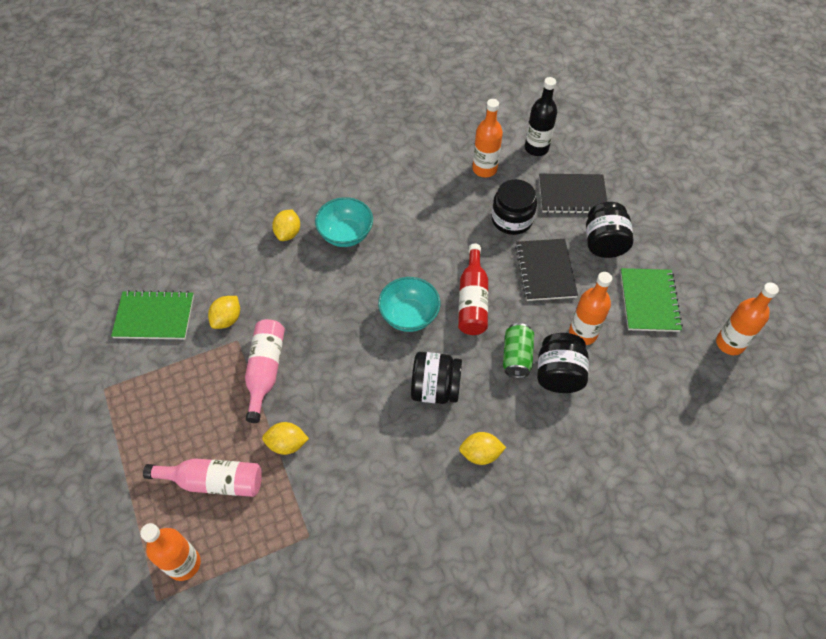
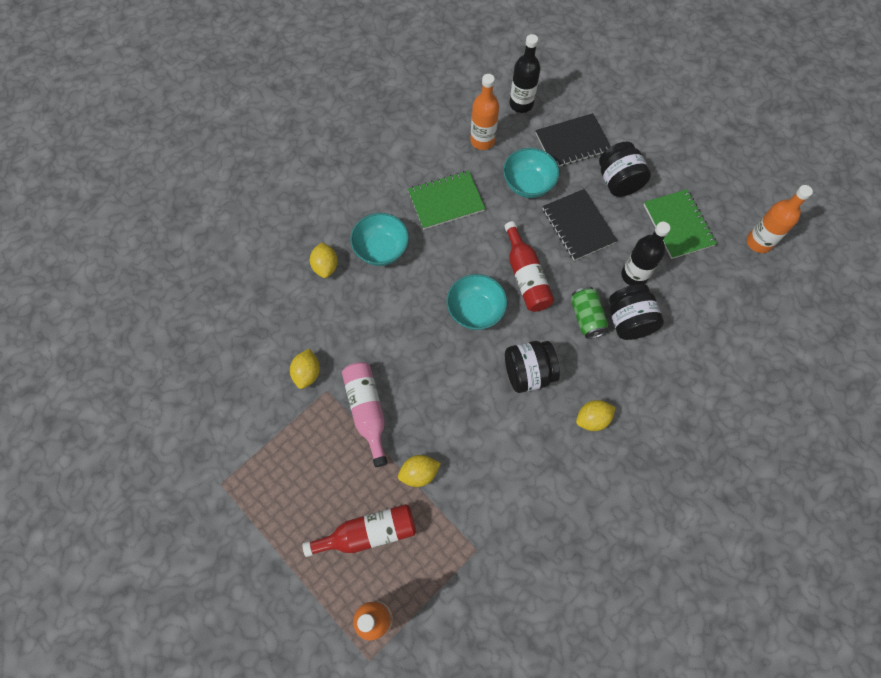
camera: 20 degrees left, 10 degrees up
(154, 317) = (235, 395): green notebook -> green notebook (446, 201)
(213, 481) = (368, 533): pink bottle -> red bottle
(512, 219) = (528, 184): black jar -> turquoise bowl
(582, 333) = (634, 275): orange bottle -> black bottle

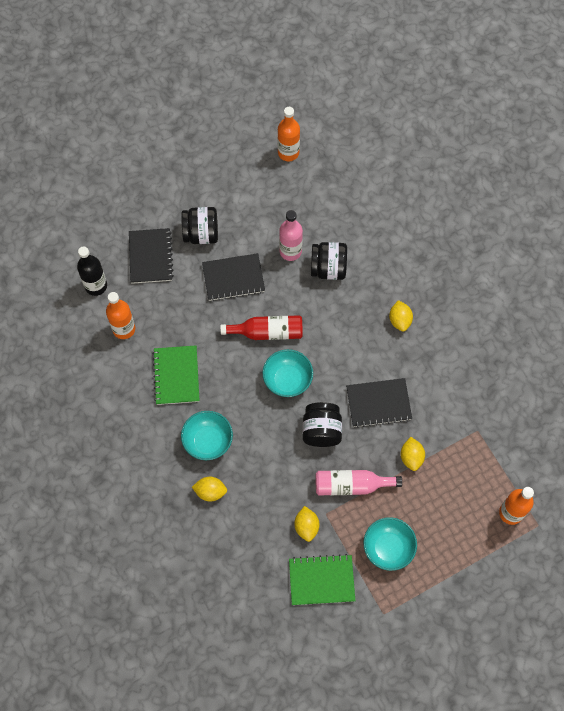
camera: 75 degrees left, 0 degrees up
(307, 373) = (306, 526): yellow lemon -> yellow lemon turned 60 degrees clockwise
(368, 533) = (448, 505): red bottle -> none
(477, 418) = (378, 403): none -> black notebook
(528, 184) = (181, 304): turquoise bowl -> turquoise bowl (388, 548)
(528, 373) = (351, 355): black jar -> black jar (321, 430)
(586, 317) = (316, 298): green can -> none
(634, 275) = (290, 251): black bottle -> pink bottle
(678, 225) = (255, 204): green notebook -> green notebook (321, 580)

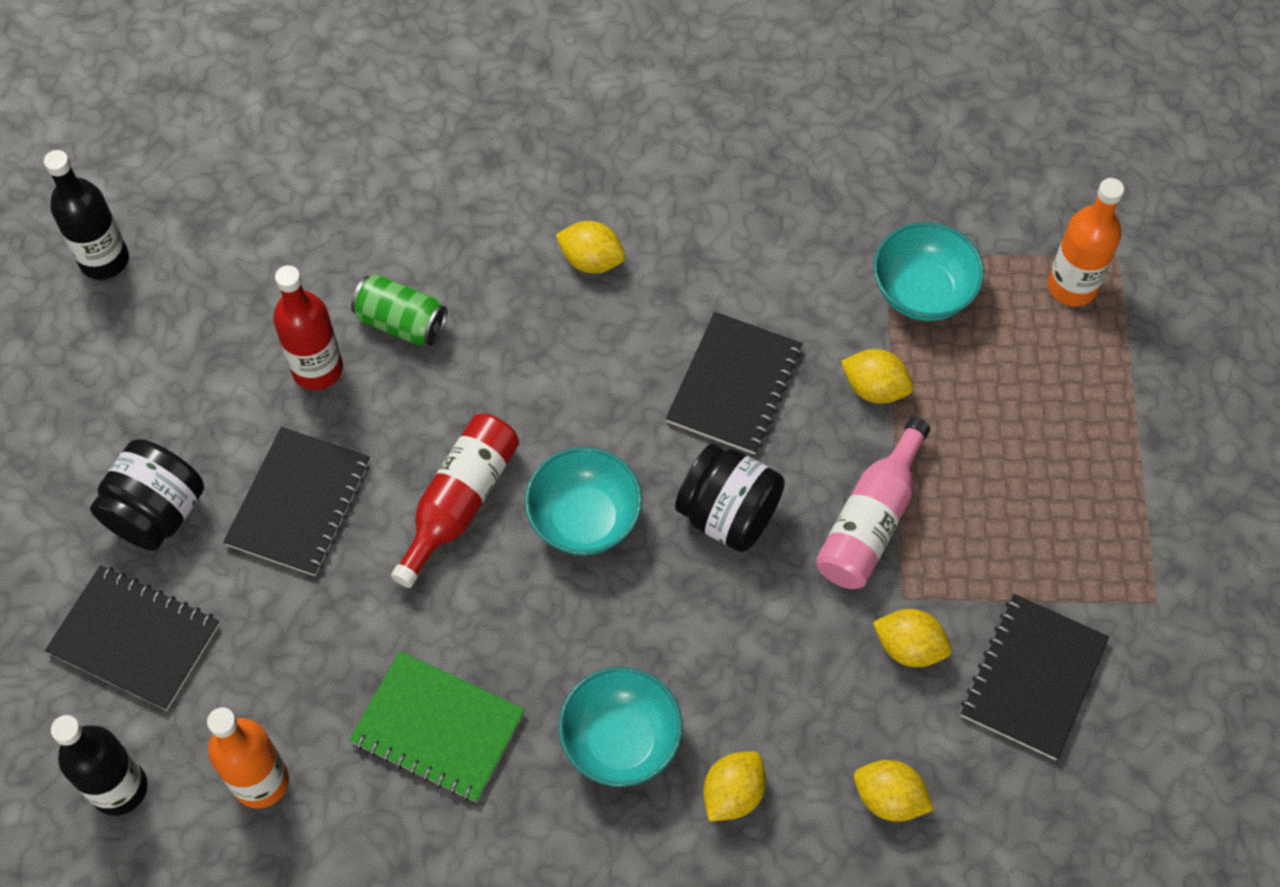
camera: 60 degrees left, 5 degrees down
(241, 549) = (889, 798): none -> yellow lemon
(288, 153) = (104, 260): orange bottle -> black bottle
(290, 251) = (317, 369): pink bottle -> red bottle
(321, 580) = (1033, 678): green notebook -> black notebook
(328, 268) = (401, 322): black jar -> green can
(388, 548) = (1030, 524): turquoise bowl -> turquoise bowl (922, 292)

